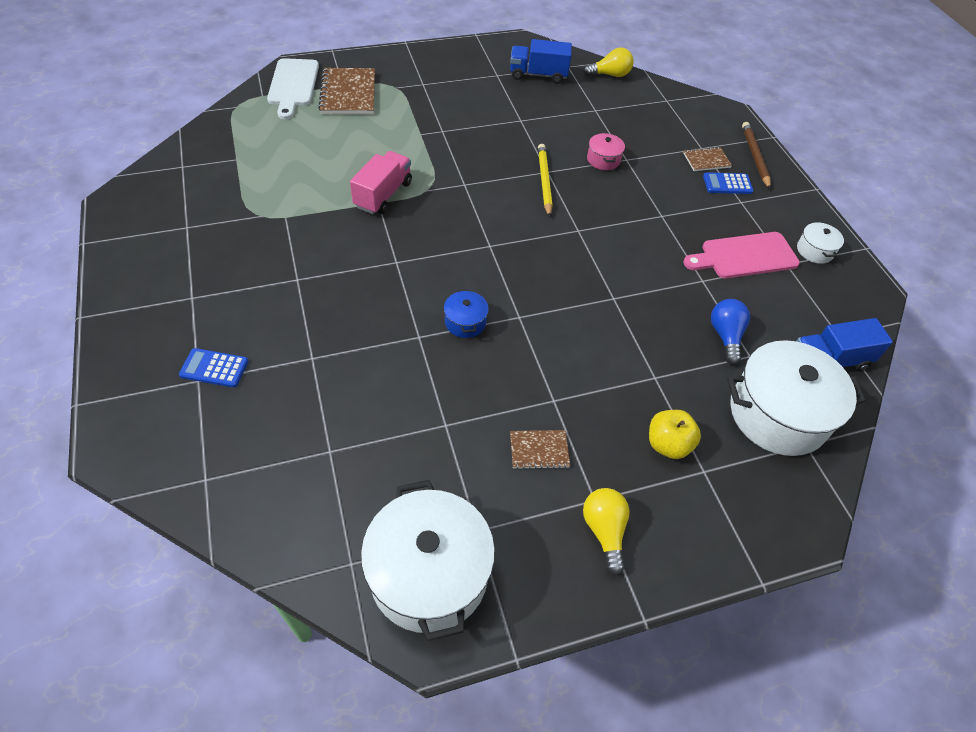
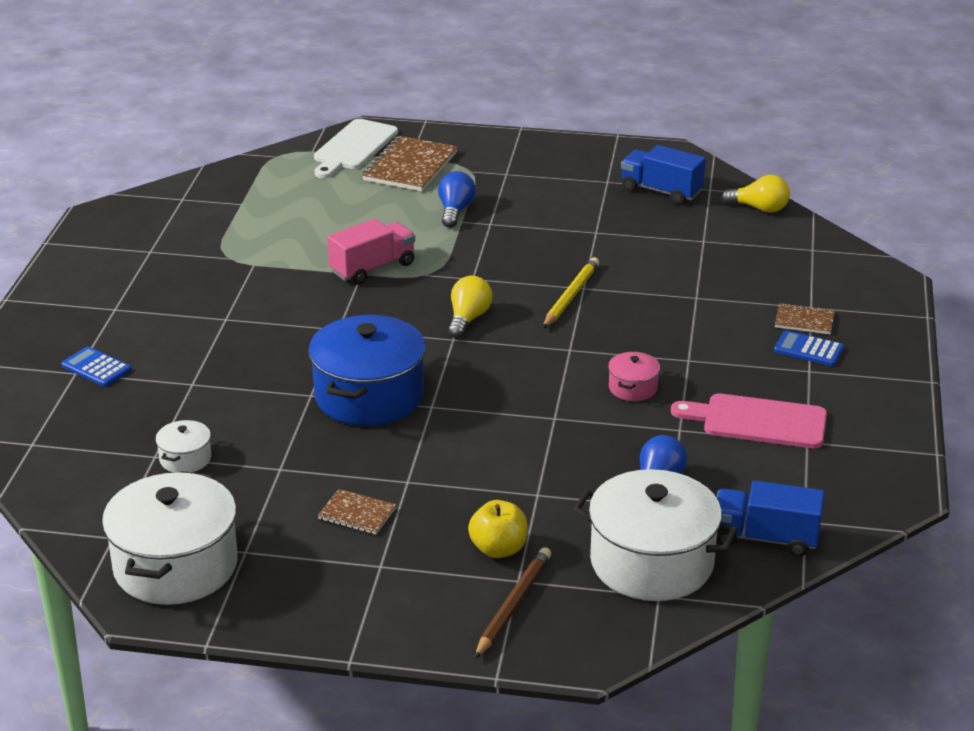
camera: 30 degrees right, 20 degrees down
(409, 126) = (455, 211): none -> blue light bulb
(465, 322) = (369, 396): blue pot -> blue pot, size x2.22
(603, 160) = (665, 291): pink pot -> pink pot (633, 388)
(604, 531) = (368, 590): yellow light bulb -> yellow light bulb (468, 319)
(754, 156) = (877, 331): brown pencil -> brown pencil (513, 605)
(814, 251) = (860, 439): white pot -> white pot (185, 459)

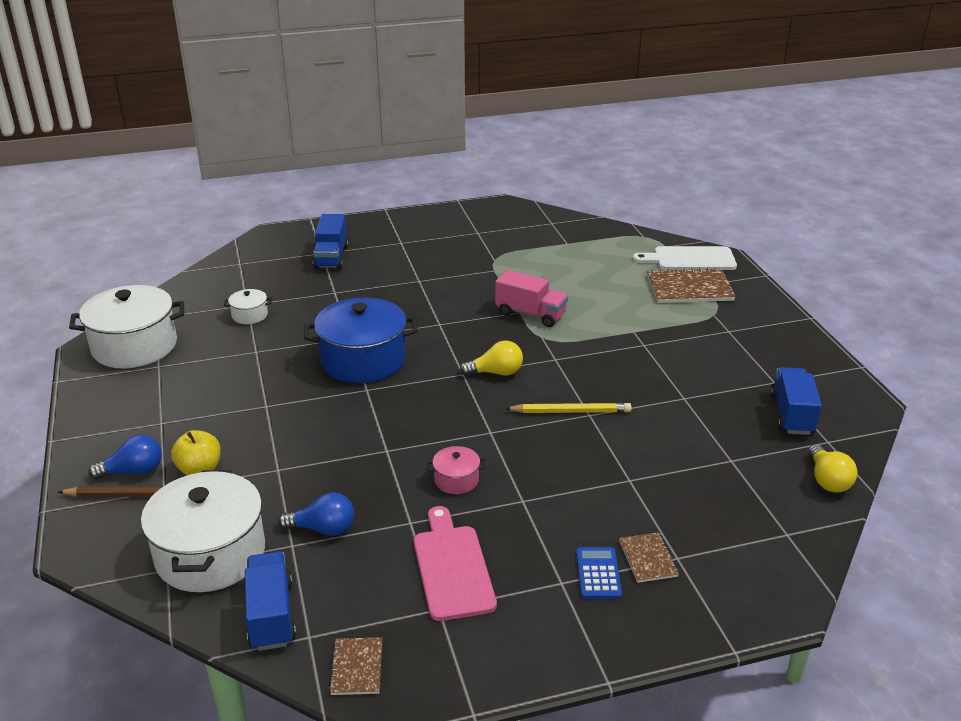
camera: 65 degrees right, 0 degrees up
(96, 368) = (331, 257): blue calculator -> blue truck
(357, 514) = (217, 396): brown notebook -> brown notebook (357, 667)
(455, 211) = (645, 324): blue light bulb -> blue light bulb (133, 471)

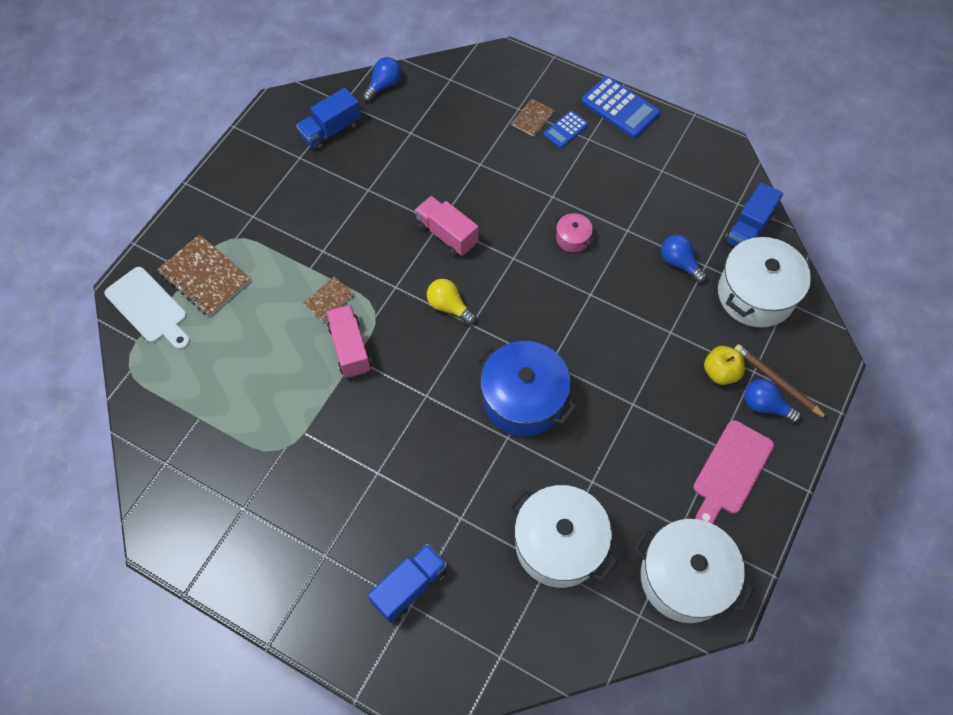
camera: 135 degrees left, 30 degrees up
(250, 315) = (559, 544): white pot -> white pot, size x2.22
(357, 667) = (727, 171): brown notebook -> brown notebook (329, 300)
(452, 567) = (633, 186): pink cutting board -> pink cutting board (730, 470)
(571, 411) = (446, 234): yellow pencil -> pink truck
(574, 648) = (620, 108): none -> blue calculator
(827, 480) = (383, 85): yellow light bulb -> blue light bulb

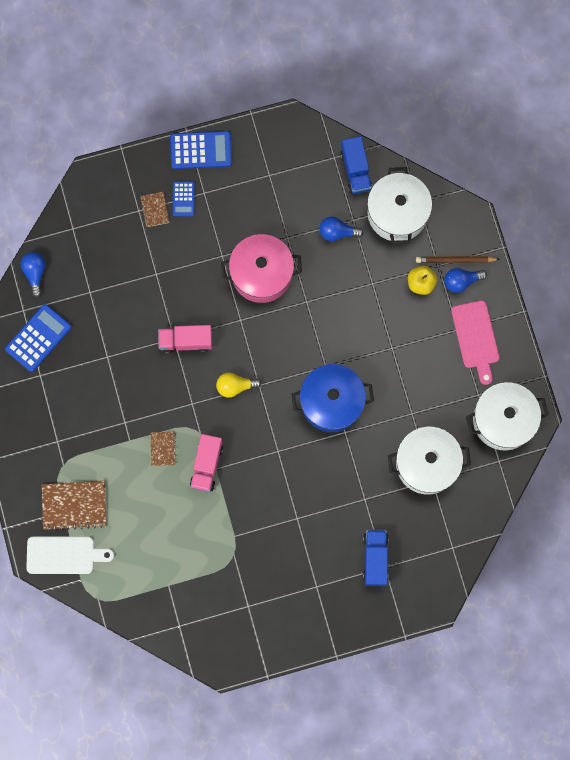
camera: 45 degrees left, 15 degrees up
(331, 131) = (38, 338): blue truck -> blue calculator
(350, 348) = (207, 465): pink truck -> pink truck turned 105 degrees counterclockwise
(572, 238) = (261, 274): pink pot -> pink pot, size x2.22

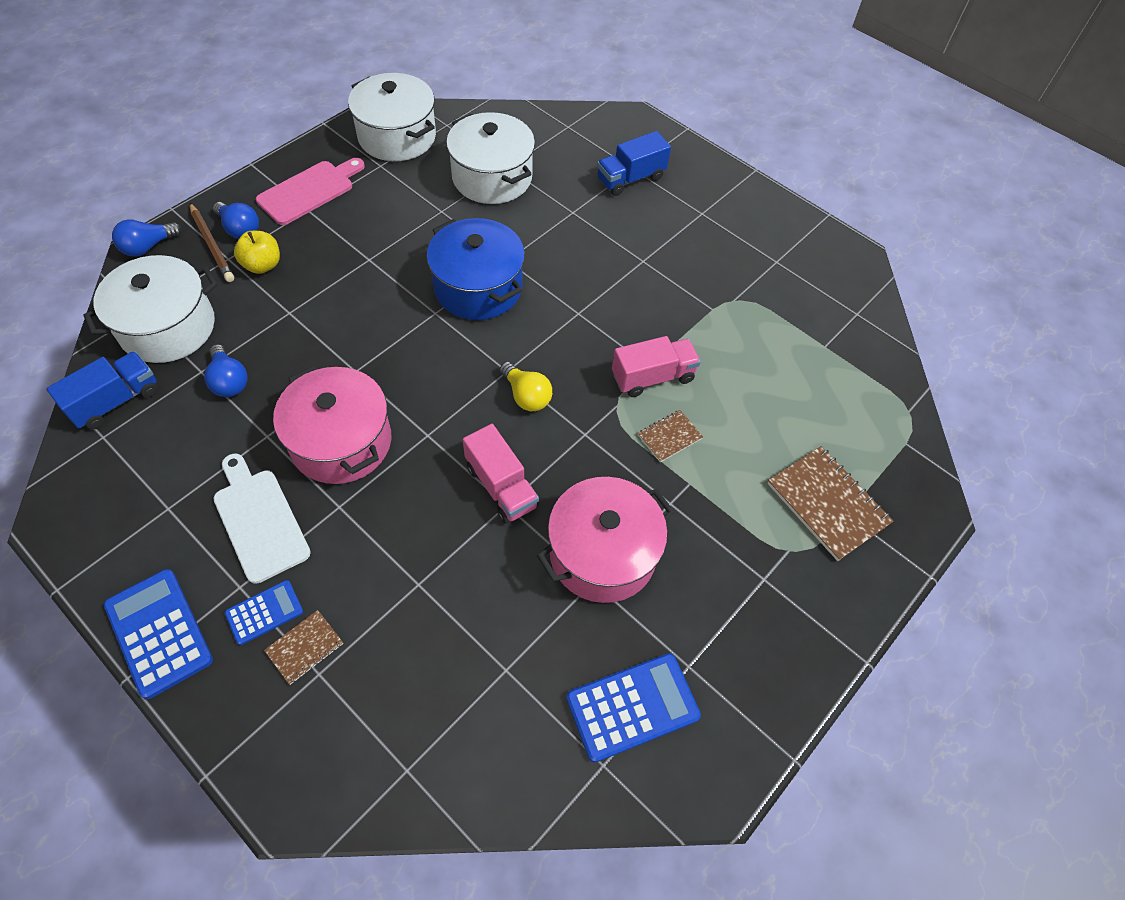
camera: 125 degrees left, 20 degrees down
(35, 273) = (526, 786): blue light bulb -> blue light bulb (148, 247)
(38, 338) = (632, 707): blue calculator -> blue calculator turned 150 degrees clockwise
(64, 555) = (897, 479): white cutting board -> white cutting board (259, 520)
(118, 370) = (602, 553): none -> pink pot

